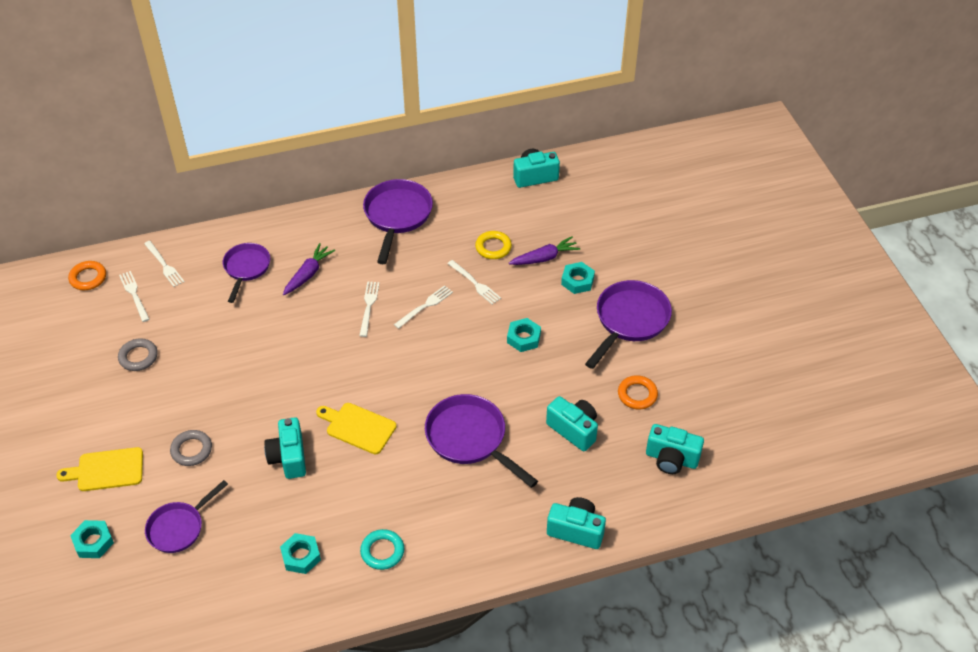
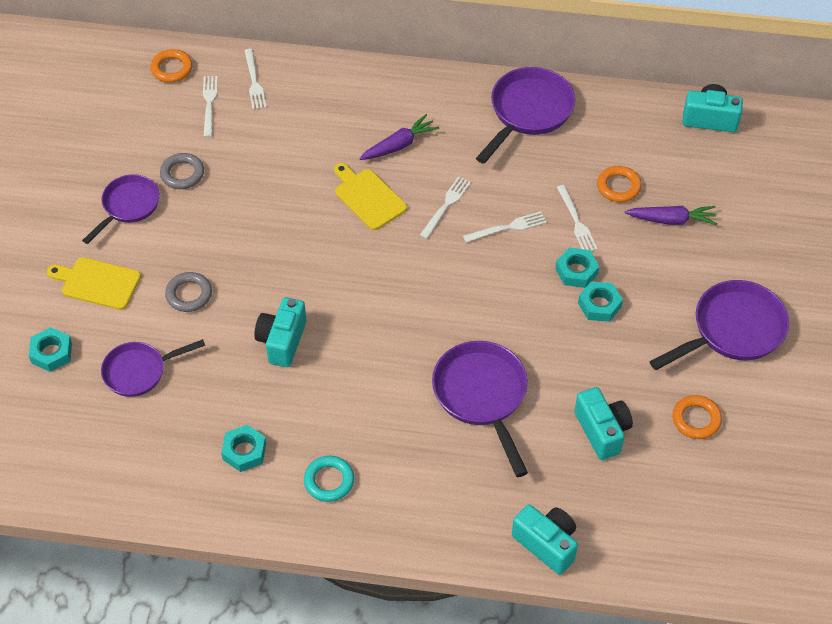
camera: 25 degrees right, 5 degrees up
(246, 268) = (337, 115): purple pan -> purple pan (128, 206)
(358, 427) = (369, 336): yellow cutting board -> yellow cutting board (368, 197)
(493, 247) = (618, 187): yellow ring -> orange ring
(577, 281) = (696, 261): turquoise nut -> turquoise nut (576, 271)
(671, 459) = (696, 508): turquoise camera -> none

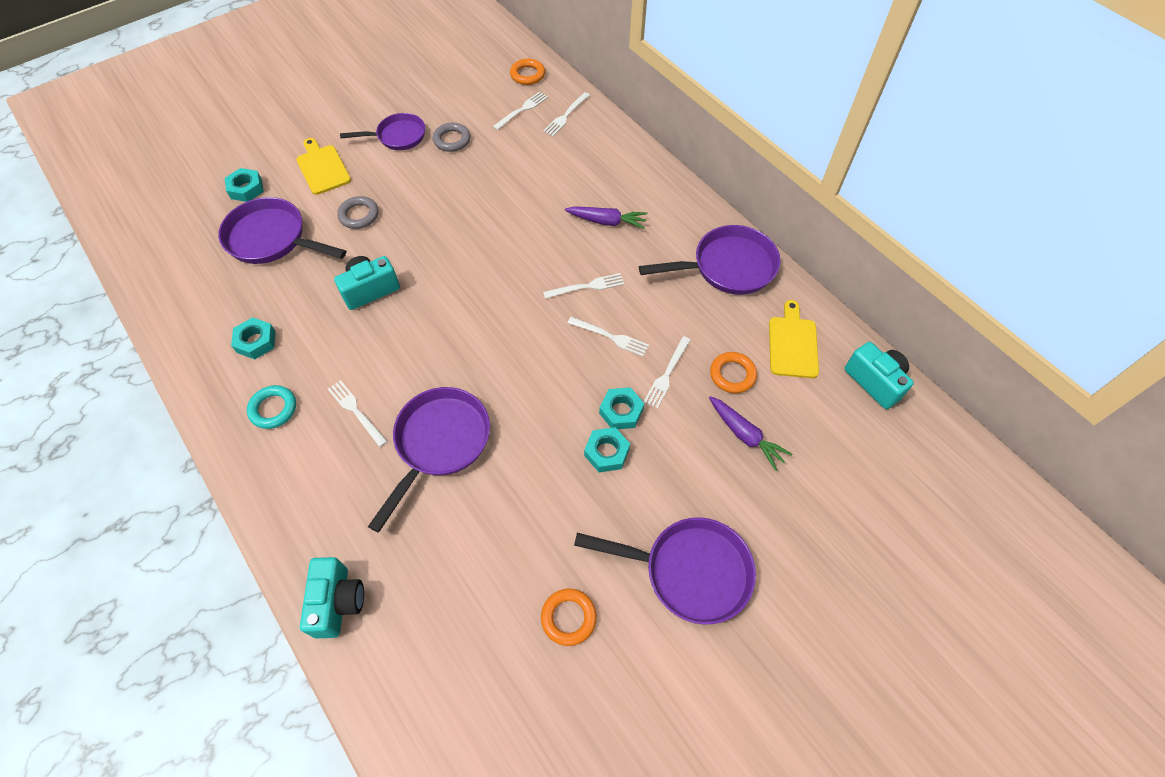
camera: 45 degrees right, 5 degrees up
(139, 371) = (272, 239): purple pan -> purple pan, size x1.52
(368, 197) = (542, 240): yellow cutting board -> yellow cutting board (792, 344)
(393, 428) = (355, 411): none -> white fork
(602, 431) = (486, 553): turquoise camera -> none

